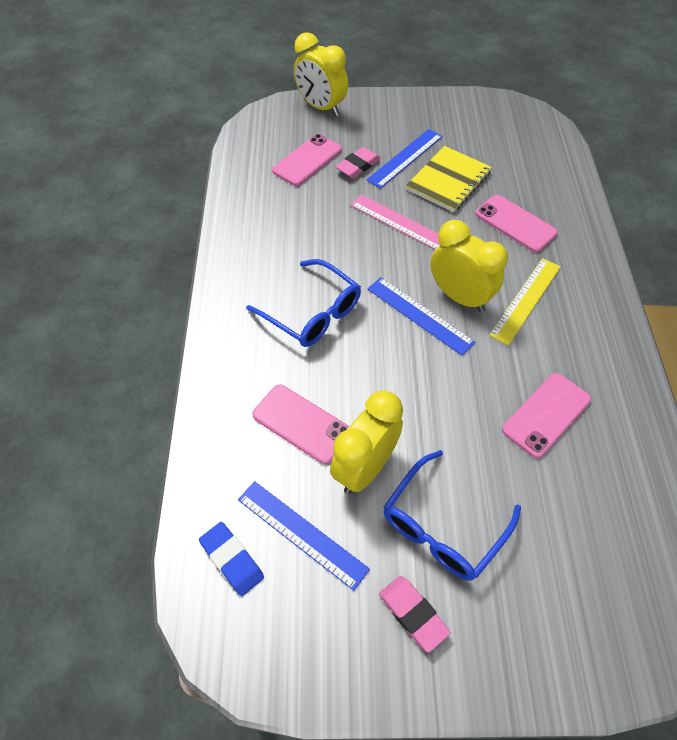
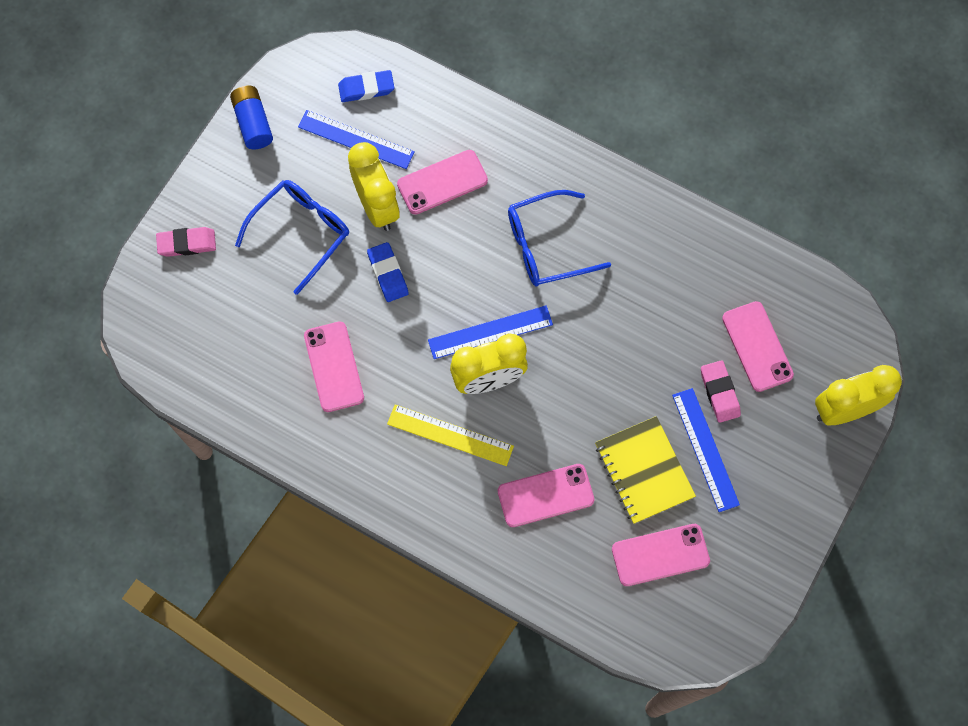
camera: 120 degrees right, 15 degrees up
(301, 533) = (356, 139): blue ruler -> blue ruler turned 45 degrees clockwise
(348, 669) = (253, 123): none -> blue battery
(400, 223) = (611, 384): pink ruler -> none
(413, 614) = (258, 178): pink eraser -> pink eraser (187, 243)
(426, 419) = (388, 274): none -> blue eraser
(443, 525) = (300, 233): blue glasses -> blue glasses turned 60 degrees clockwise
(497, 152) = (660, 555): none -> pink phone
(525, 300) = (450, 435): yellow ruler -> yellow ruler turned 45 degrees counterclockwise

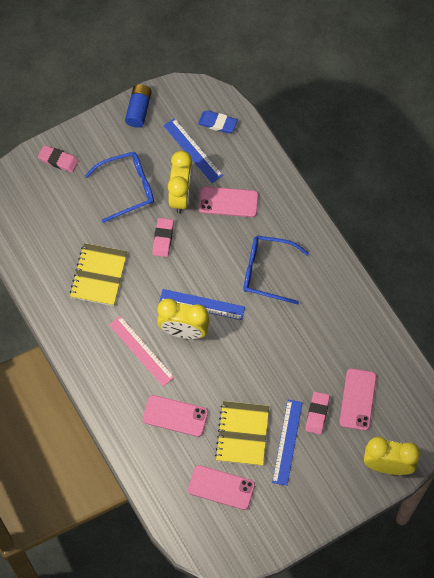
camera: 30 degrees right, 5 degrees down
(334, 366) = (99, 275): pink phone -> yellow notebook
(388, 274) = (163, 238): blue eraser -> pink eraser
(450, 435) = (141, 351): yellow ruler -> pink ruler

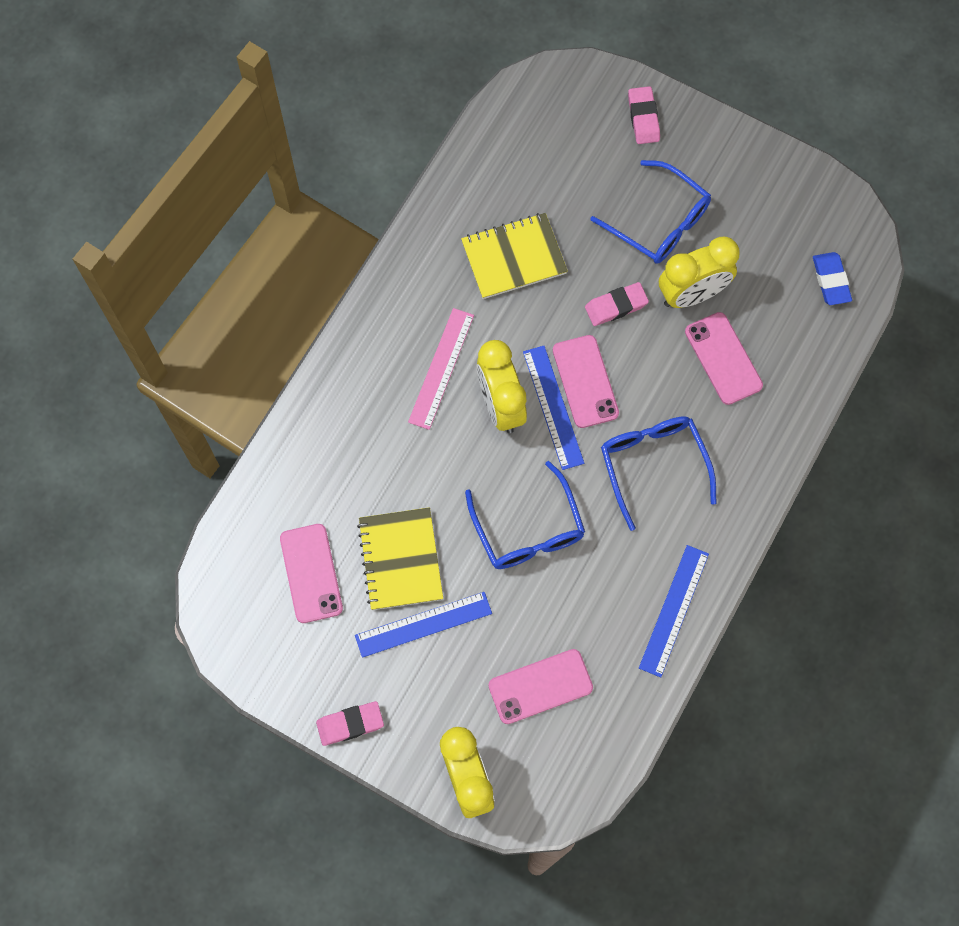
camera: 60 degrees right, 5 degrees up
(138, 110) = (782, 172): blue battery -> none
(175, 416) = (376, 460): pink phone -> pink phone (585, 381)
(193, 150) = (769, 272): blue ruler -> blue ruler (674, 610)
(242, 434) = (400, 559): yellow notebook -> yellow notebook turned 75 degrees counterclockwise
(264, 357) = (527, 528): none -> blue glasses
(317, 414) = (487, 642): pink eraser -> pink eraser (350, 724)

